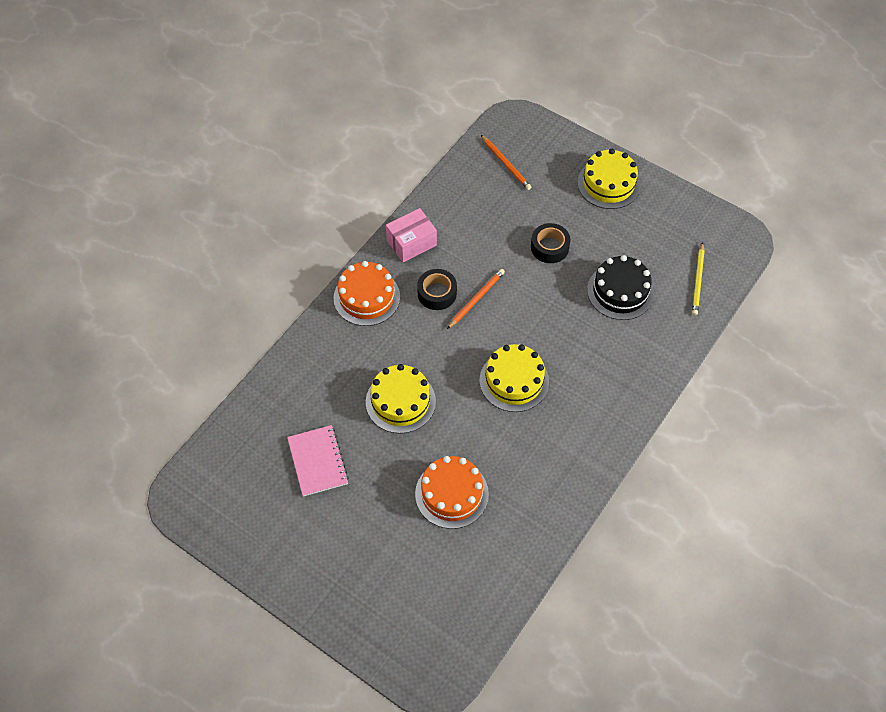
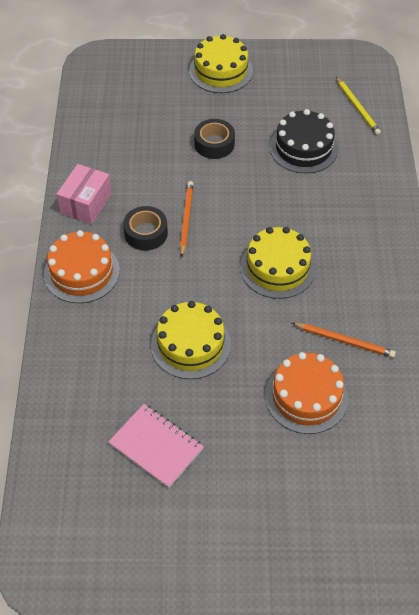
camera: 35 degrees left, 5 degrees down
(506, 164) = (118, 97): orange pencil -> orange pencil (344, 341)

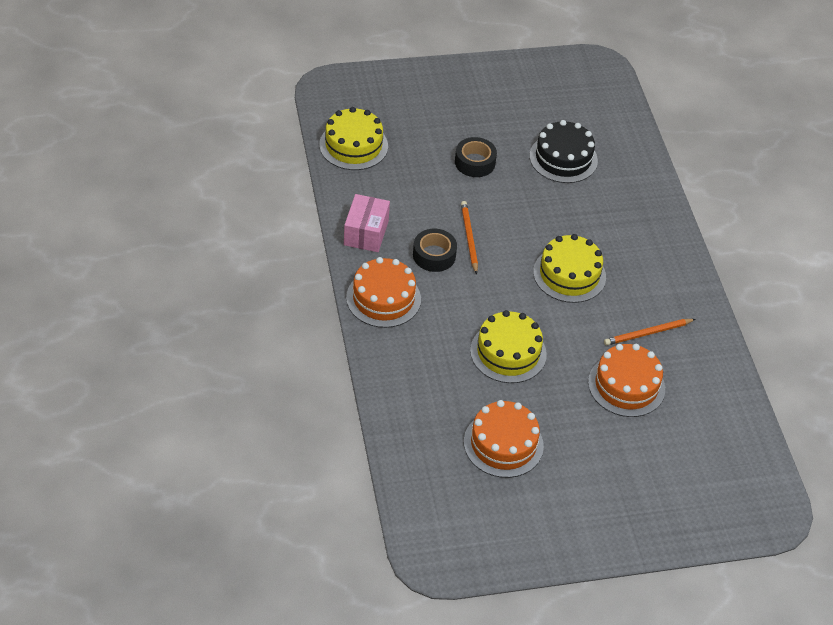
camera: 15 degrees left, 5 degrees down
(156, 446) = (503, 444): pink notebook -> orange cake
(221, 71) = (459, 88): yellow cake -> yellow cake (353, 145)
(344, 341) = (648, 333): orange pencil -> orange pencil turned 150 degrees clockwise
(357, 107) = (605, 113): yellow pencil -> none

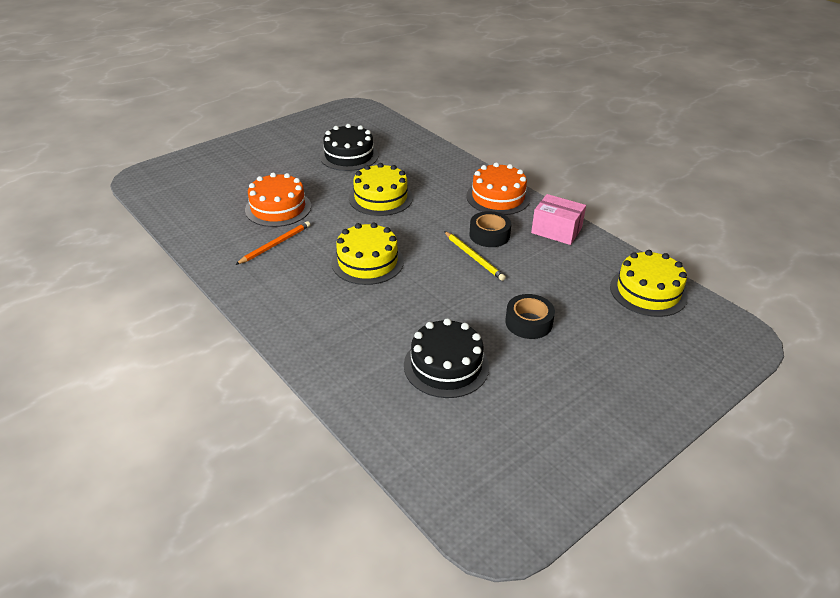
camera: 155 degrees right, 10 degrees down
(366, 233) = (556, 230): pink box -> pink box turned 45 degrees counterclockwise
(469, 238) = (473, 257): orange pencil -> yellow pencil
(503, 444) = (349, 156): orange cake -> black cake

